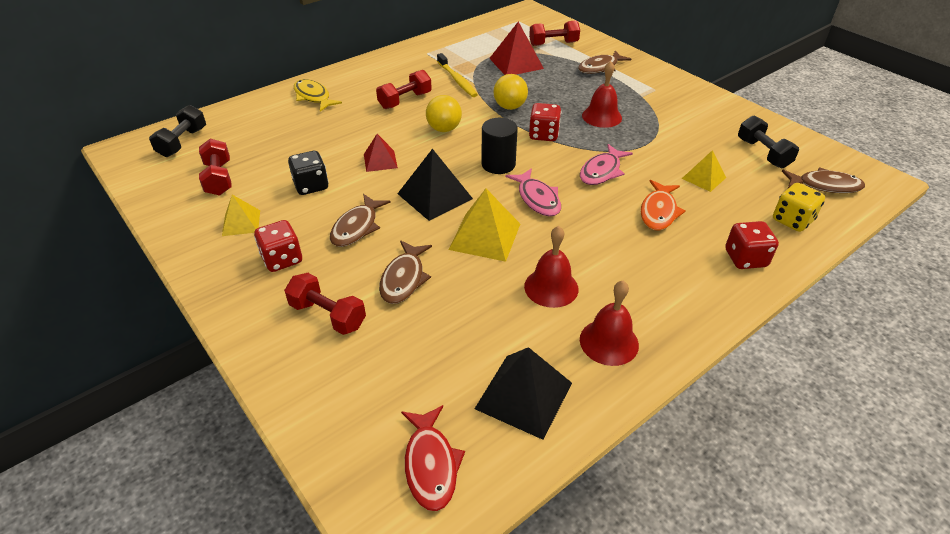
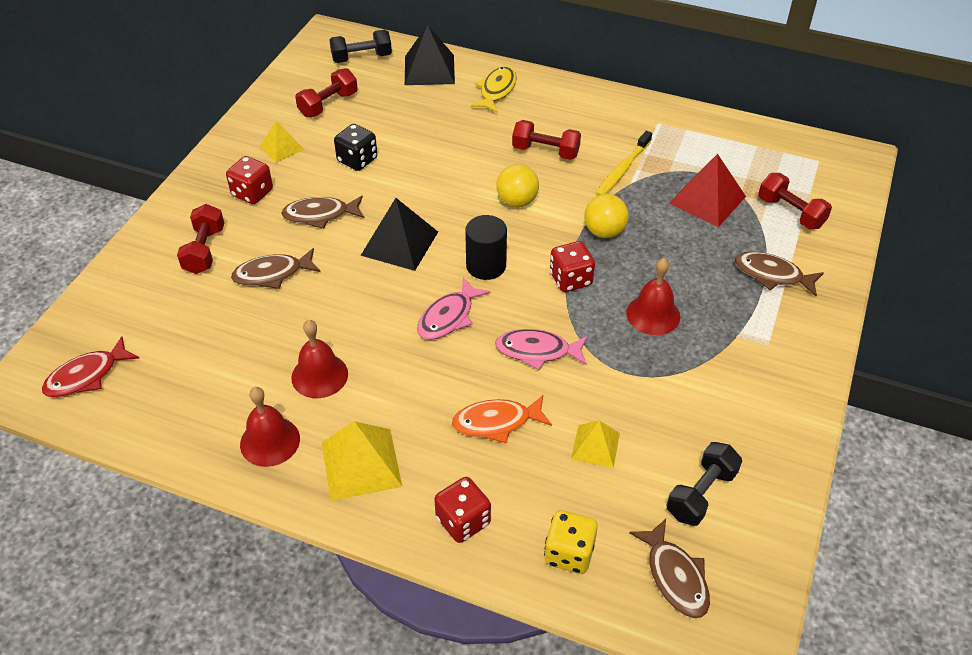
camera: 60 degrees right, 5 degrees up
(380, 161) = (427, 183): red pyramid -> none
(485, 236) = (363, 302): yellow pyramid -> yellow pyramid (361, 464)
(523, 395) = (178, 404): black pyramid -> black pyramid (429, 69)

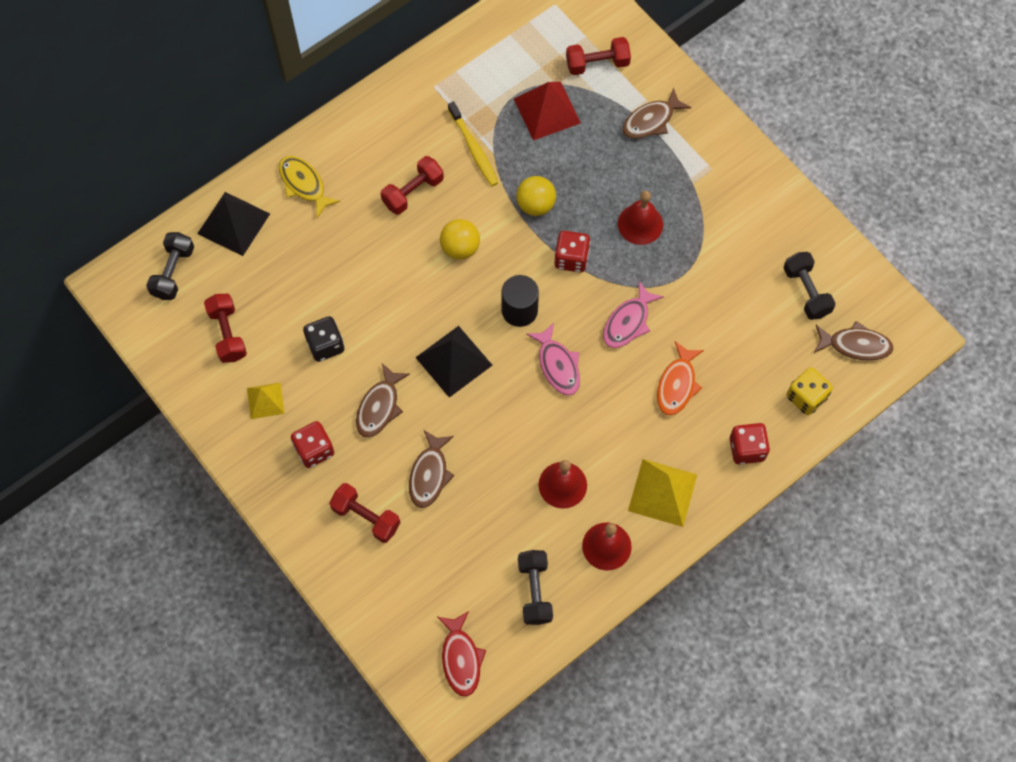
camera: 60 degrees left, 20 degrees up
(188, 403) = (535, 591): none -> black dumbbell
(595, 446) = (733, 332): yellow pyramid -> none

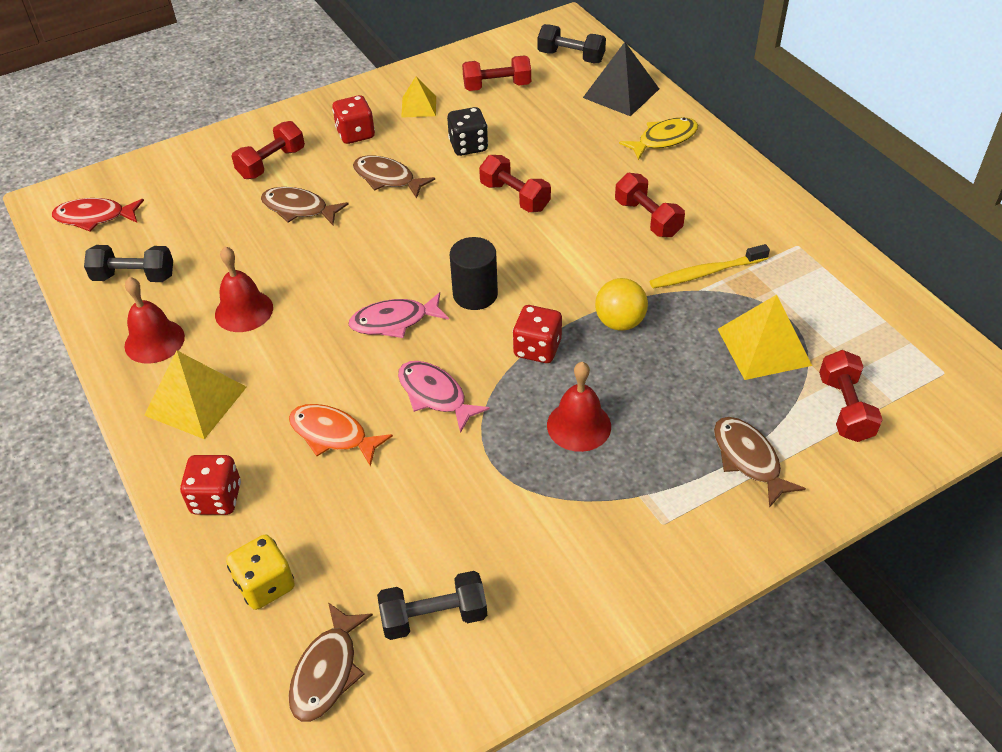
camera: 100 degrees right, 20 degrees down
(395, 296) = (515, 196): none -> red dumbbell
(453, 361) = (424, 235): black pyramid -> none
(460, 248) = (568, 251): yellow ball -> none
(547, 110) = (764, 347): red pyramid -> yellow pyramid

